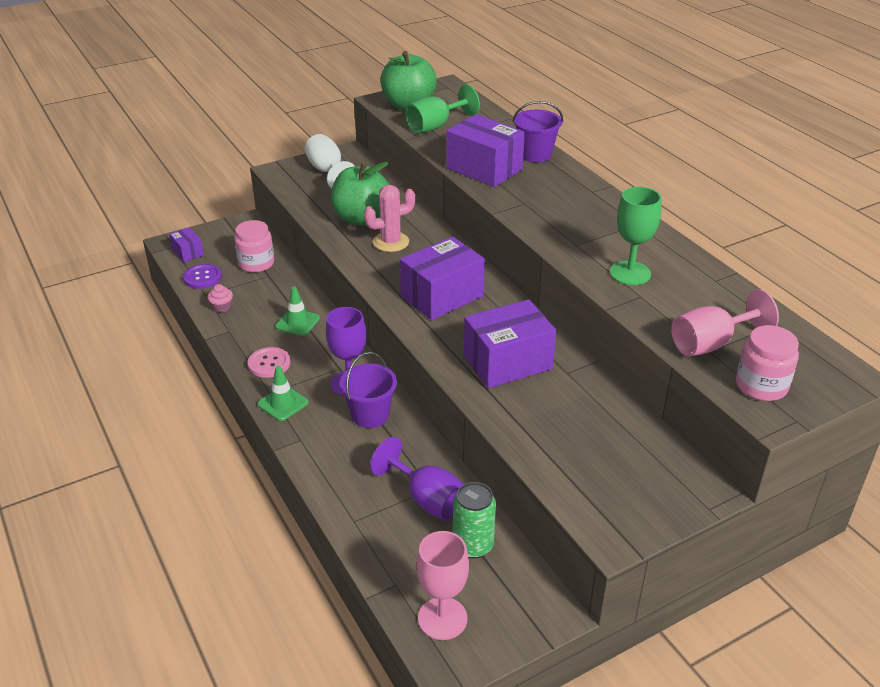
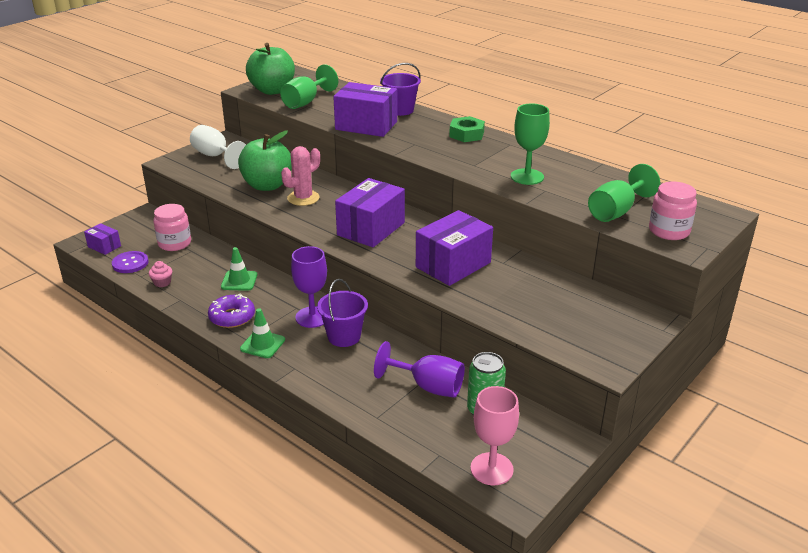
camera: 20 degrees left, 5 degrees down
(269, 363) = (232, 317): pink button -> purple donut
(593, 201) = (466, 134): none -> green nut
(710, 344) = (616, 211): pink goblet -> green goblet

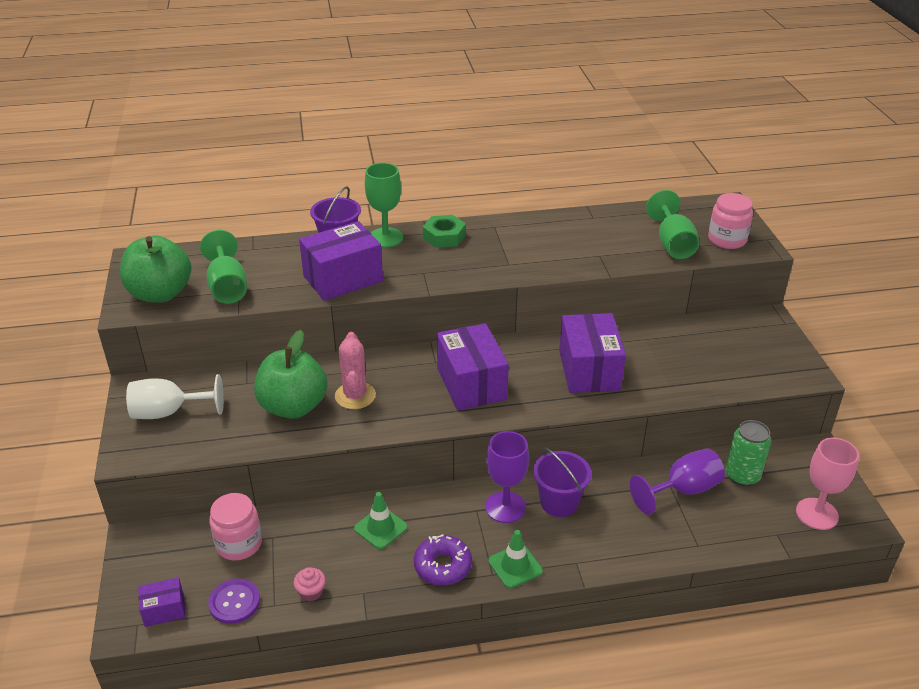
camera: 50 degrees left, 5 degrees up
(527, 177) = (565, 251): green goblet -> green goblet (385, 237)

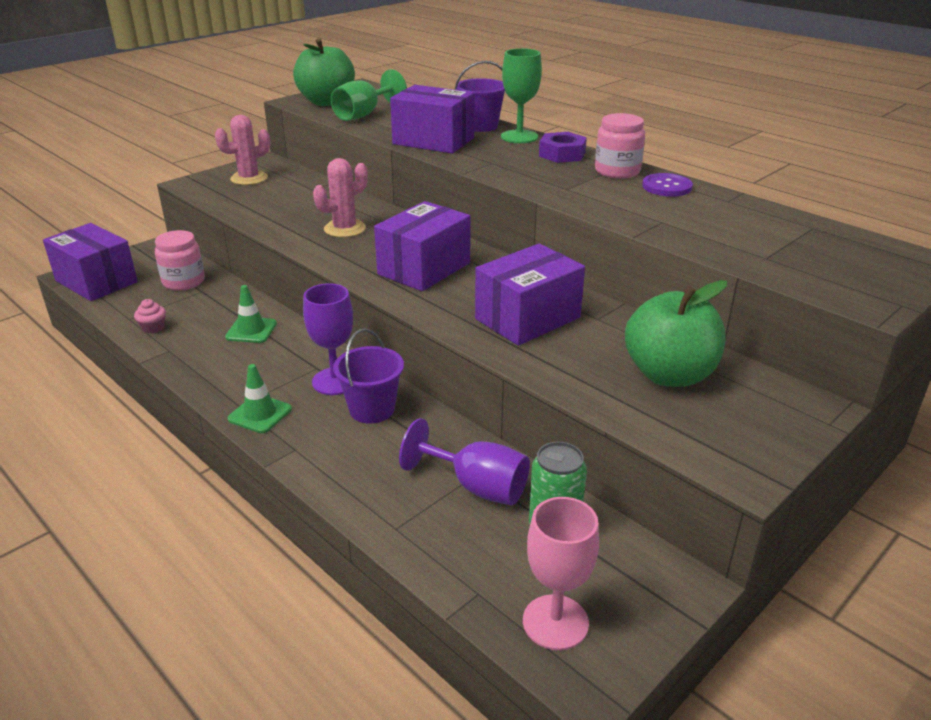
camera: 55 degrees right, 5 degrees down
(164, 610) = (96, 281): purple box -> purple box, size x2.01
(168, 412) = (249, 178): white goblet -> pink cactus
(234, 602) = (121, 303): purple button -> purple button (667, 187)
(293, 407) = (303, 212): green apple -> green apple (669, 374)
(442, 566) = (229, 376): purple donut -> none
(444, 237) = (562, 154): green nut -> purple nut
(672, 244) = (762, 251): green goblet -> none
(727, 240) = (841, 280): pink jar -> pink jar (617, 171)

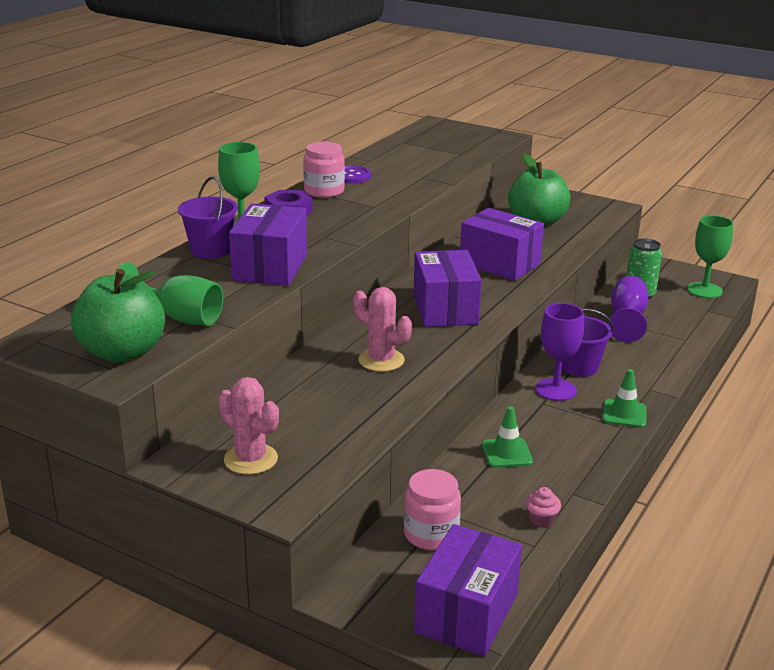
camera: 105 degrees left, 5 degrees down
(424, 268) = (445, 309): purple box -> purple box turned 60 degrees clockwise
(555, 622) = (704, 290): pink goblet -> green goblet

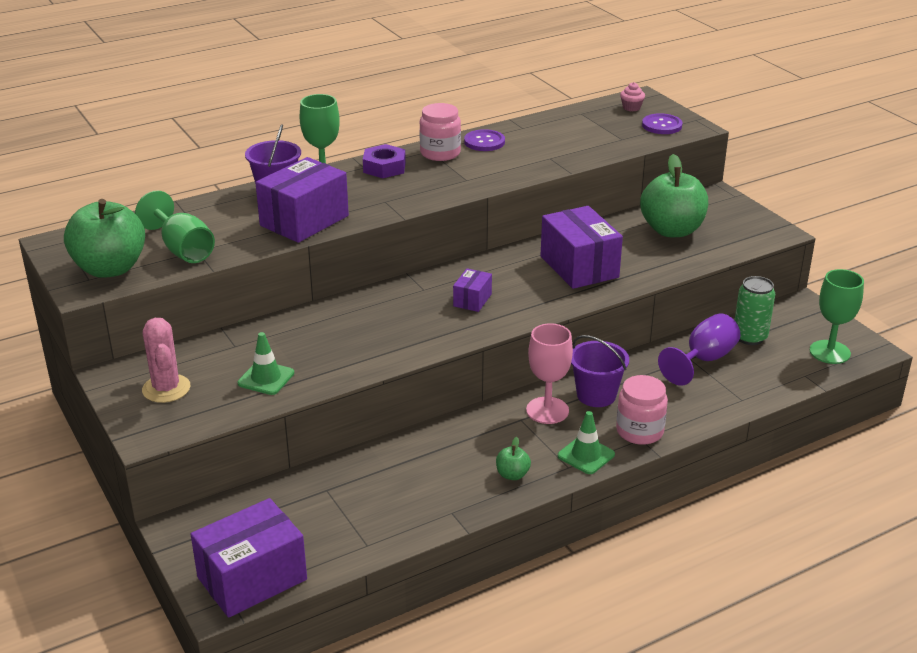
camera: 30 degrees right, 5 degrees up
(381, 360) = (360, 334): pink cactus -> none
(431, 534) = (294, 503): pink jar -> pink jar (639, 431)
(445, 309) = (472, 300): purple box -> purple box, size x0.50
(478, 139) = (662, 125): none -> purple button
(506, 453) = (434, 455): green traffic cone -> green traffic cone (266, 378)
(541, 519) = (398, 525): pink cupcake -> pink cupcake (631, 108)
(555, 390) = (547, 410): purple goblet -> pink goblet
(586, 447) = (512, 475): none -> green apple

